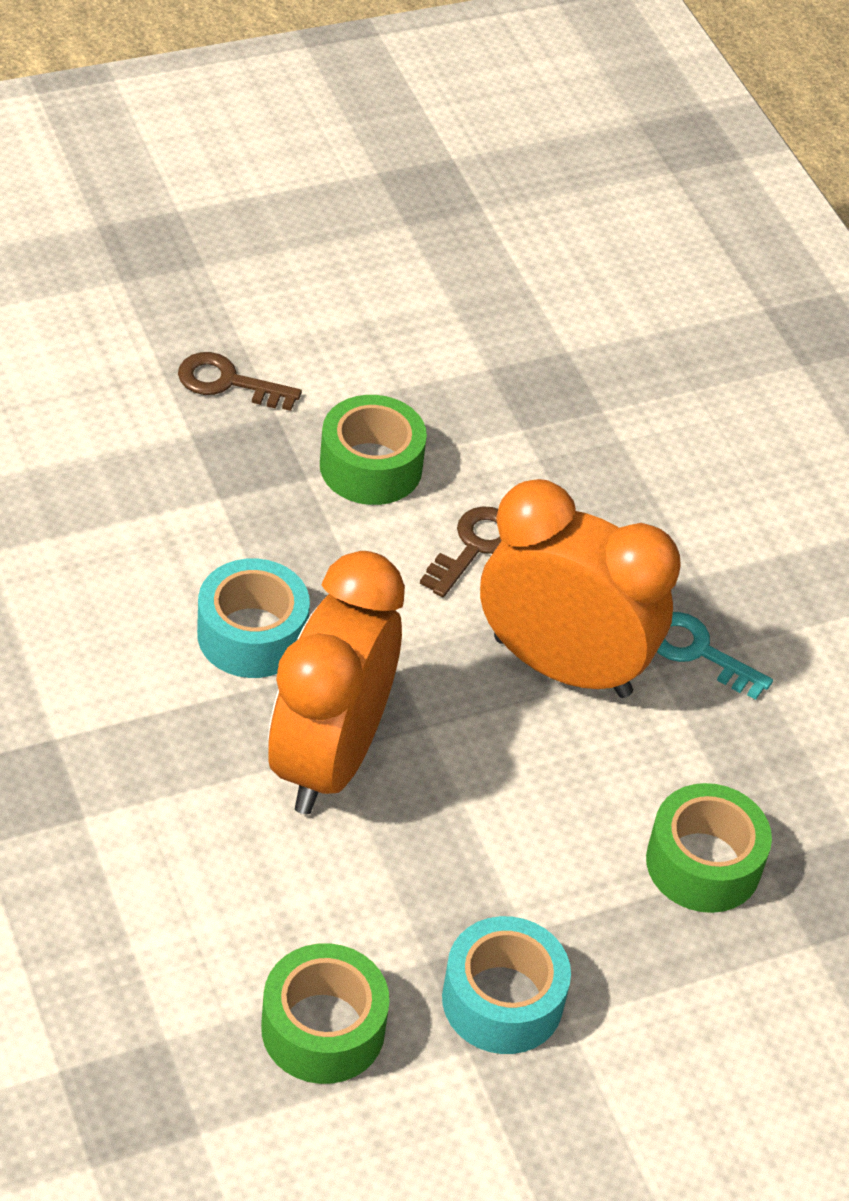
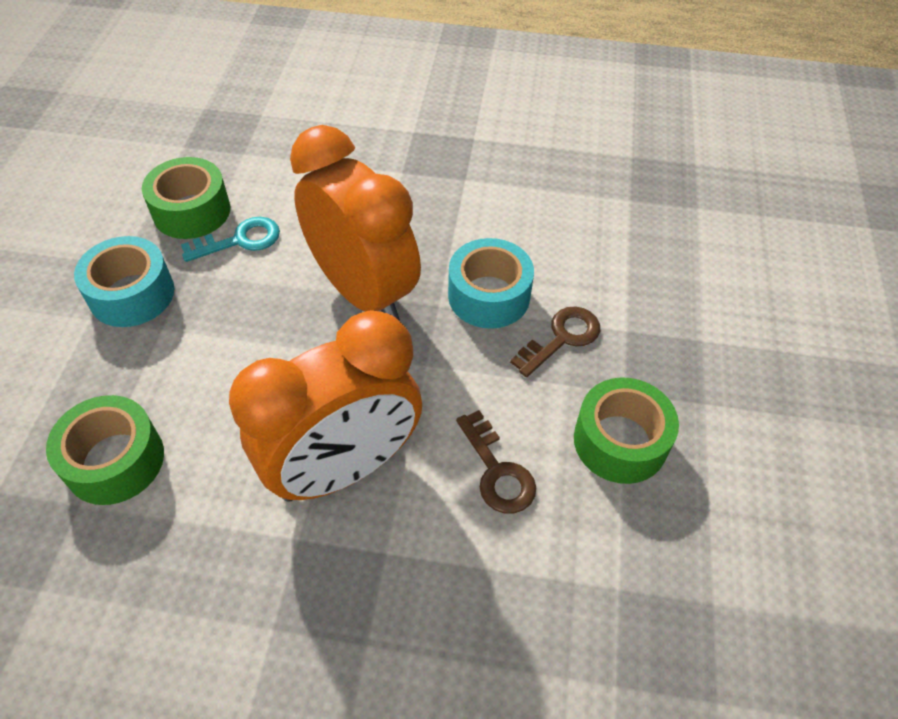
camera: 125 degrees right, 5 degrees up
(228, 382) = (754, 386): brown key -> brown key (562, 338)
(698, 652) = (288, 584): turquoise key -> turquoise key (240, 240)

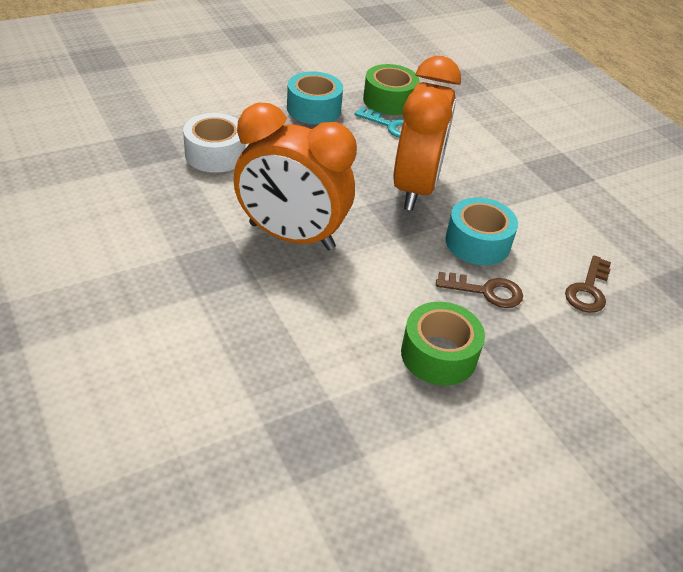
camera: 50 degrees right, 10 degrees down
(115, 460) = (215, 154): green tape -> white tape
(497, 471) = (355, 303): brown key -> brown key (588, 290)

